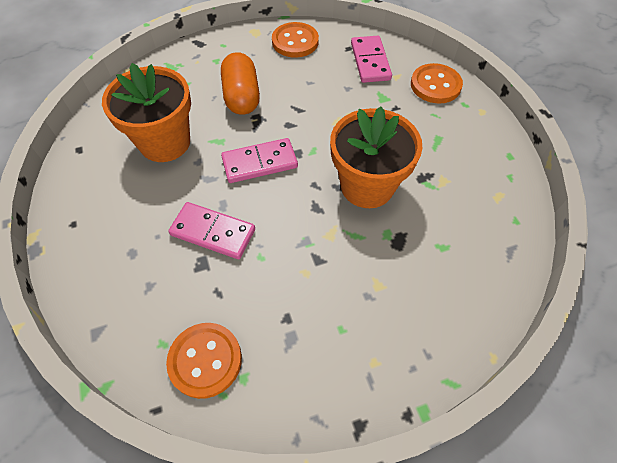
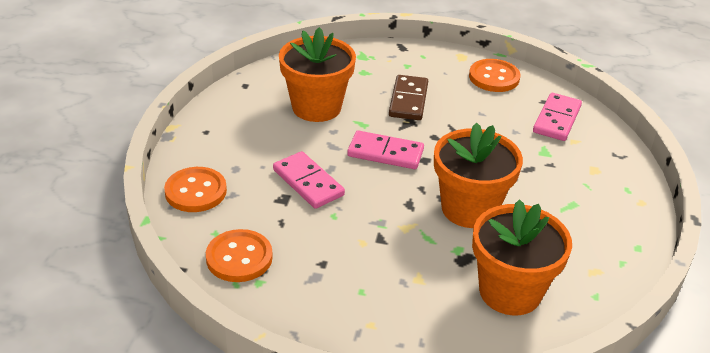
camera: 30 degrees right, 20 degrees down
(242, 96) = (408, 100): orange capsule -> brown domino
(435, 85) = (609, 163): orange button -> orange button (196, 191)
(456, 255) = (510, 292): none -> orange flower pot

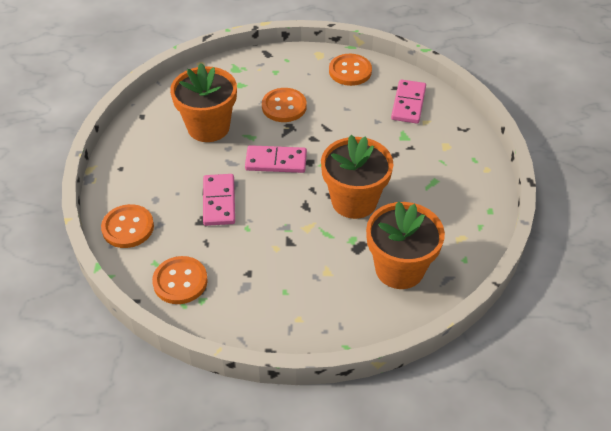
camera: 10 degrees left, 10 degrees up
(308, 183) = (219, 201): pink domino -> pink domino turned 45 degrees clockwise
(408, 100) = (284, 106): brown domino -> orange button

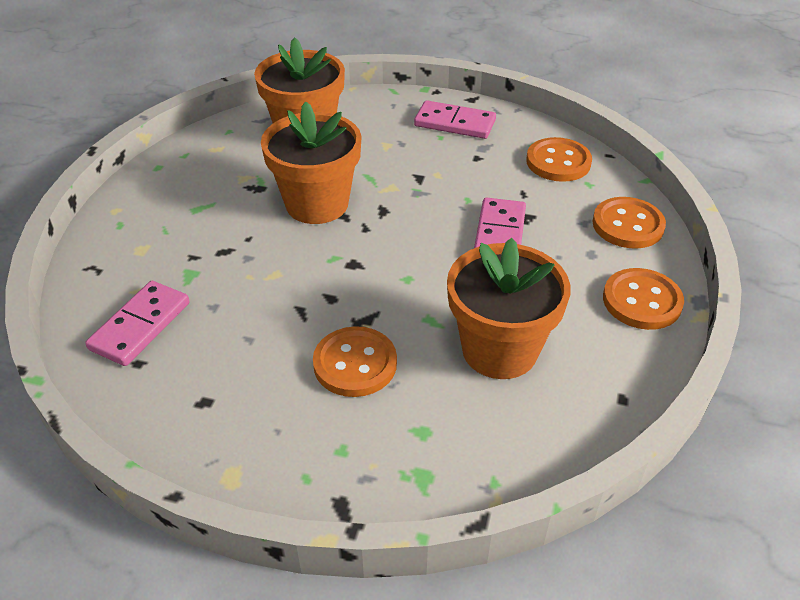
camera: 165 degrees left, 5 degrees down
(276, 161) = (403, 272): pink domino -> pink domino (455, 123)
(350, 71) = (194, 416): orange button -> orange button (642, 301)

